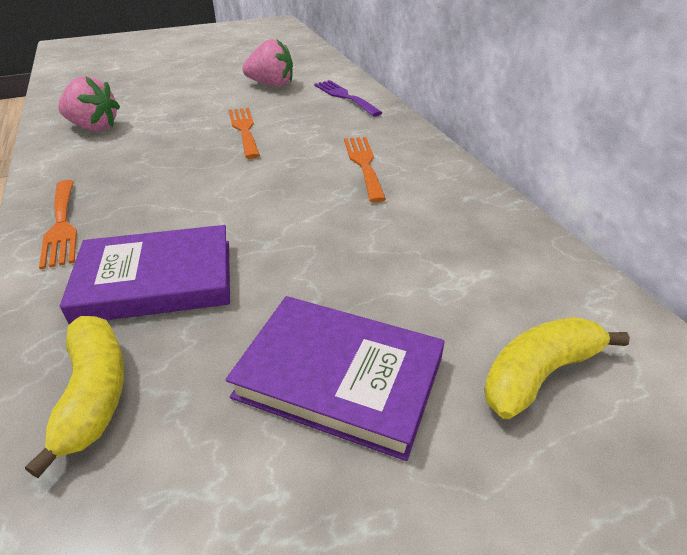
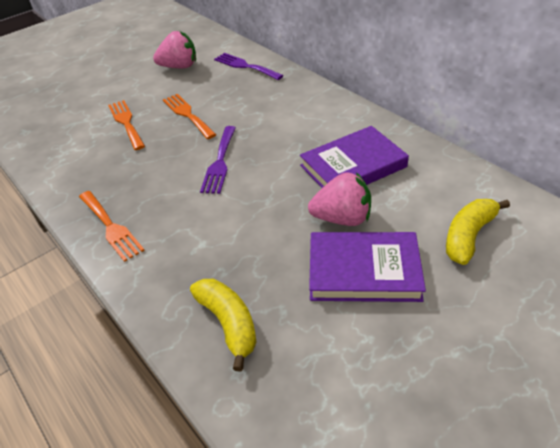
camera: 15 degrees left, 5 degrees up
(94, 127) = (63, 141): pink strawberry -> pink strawberry (342, 218)
(156, 280) = (211, 246): purple book -> purple book (353, 166)
(242, 186) = (220, 162): none -> purple fork
(363, 164) = (294, 123): orange fork -> orange fork (126, 122)

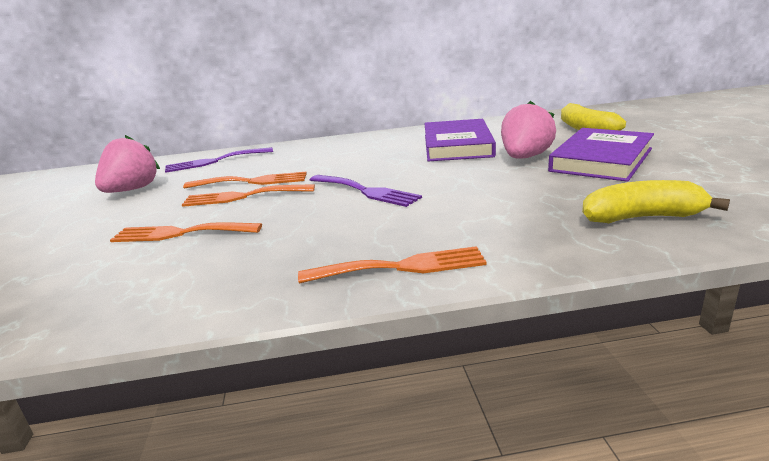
camera: 60 degrees left, 20 degrees down
(215, 104) = (252, 181): none -> orange fork

